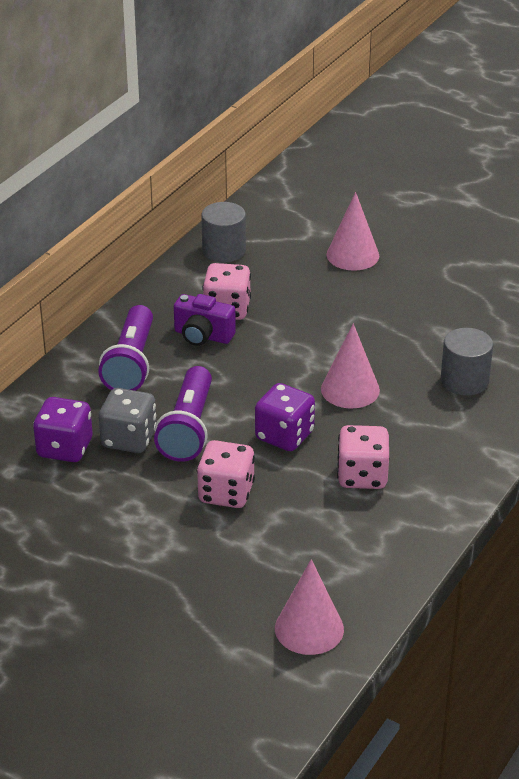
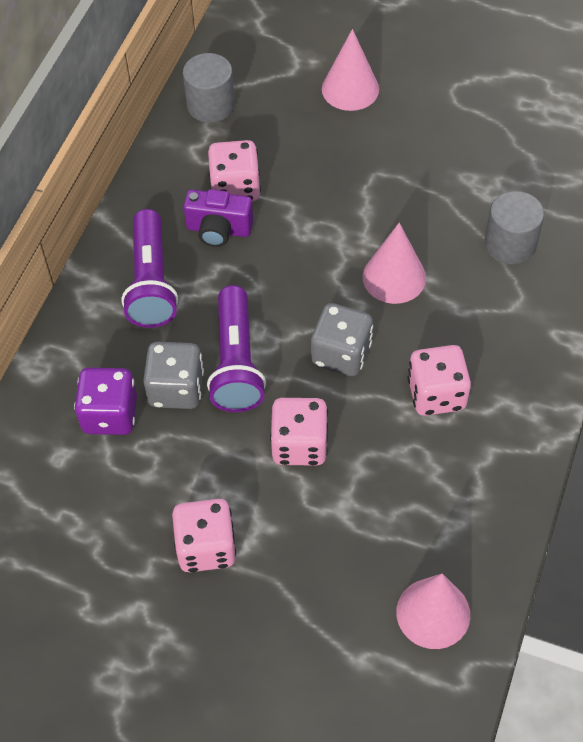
camera: 10 degrees left, 20 degrees up
(119, 551) = (206, 547): none -> pink dice
(284, 436) = (341, 354): purple dice -> grey dice

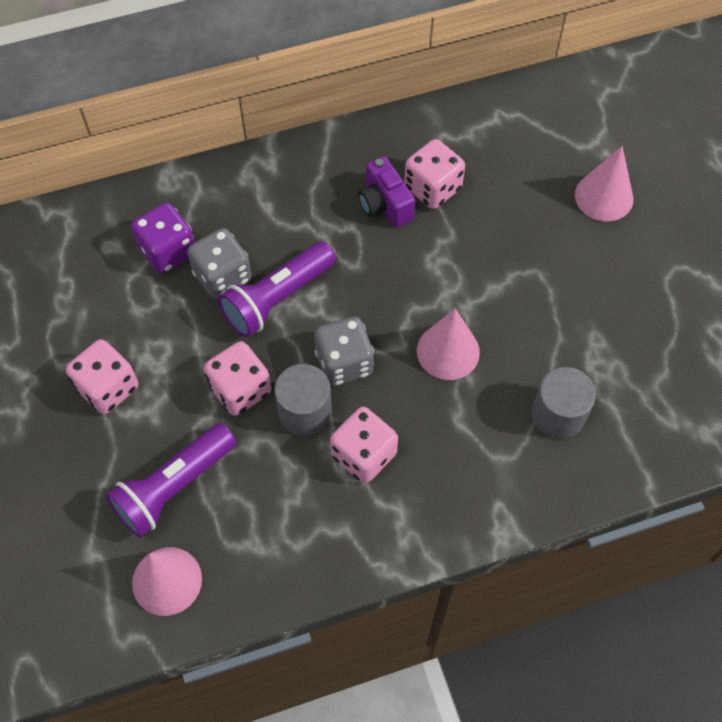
camera: 50 degrees right, 5 degrees up
(151, 282) = (300, 196): purple flashlight -> purple flashlight (173, 487)
(210, 105) = (495, 118): grey cylinder -> grey cylinder (305, 411)

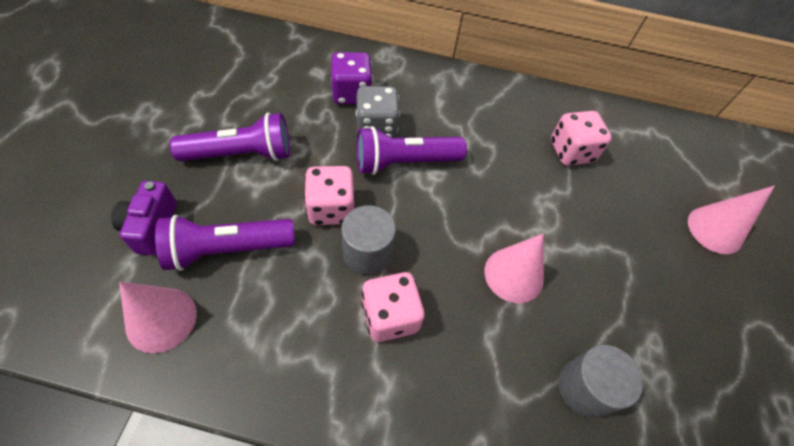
camera: 25 degrees right, 5 degrees down
(108, 388) = (241, 154): pink dice -> purple flashlight
(344, 363) = (423, 235): grey dice -> none
(385, 204) = (527, 144): purple camera -> purple camera (152, 227)

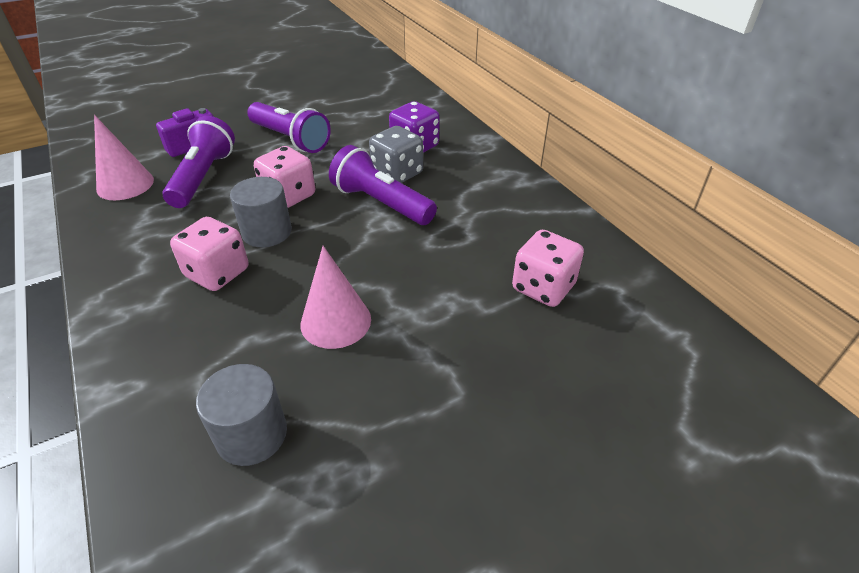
camera: 55 degrees right, 15 degrees down
(227, 249) = (203, 177): purple flashlight -> purple flashlight turned 60 degrees clockwise
(715, 230) = (610, 465): pink cone -> none

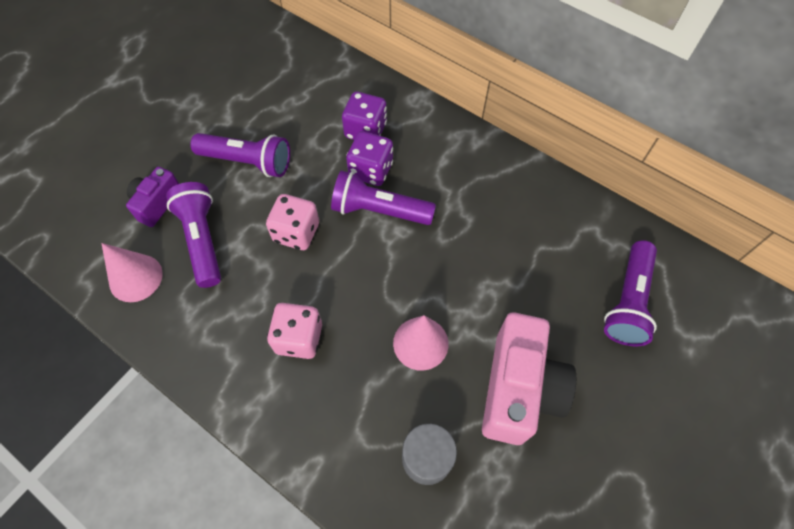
camera: 25 degrees left, 20 degrees up
(267, 232) = (307, 280): grey cylinder -> none
(397, 173) = (371, 170): grey dice -> purple dice
(416, 409) = (518, 389): none -> pink camera
(543, 287) = (545, 249): pink dice -> none
(623, 373) = (628, 302): none -> purple flashlight

